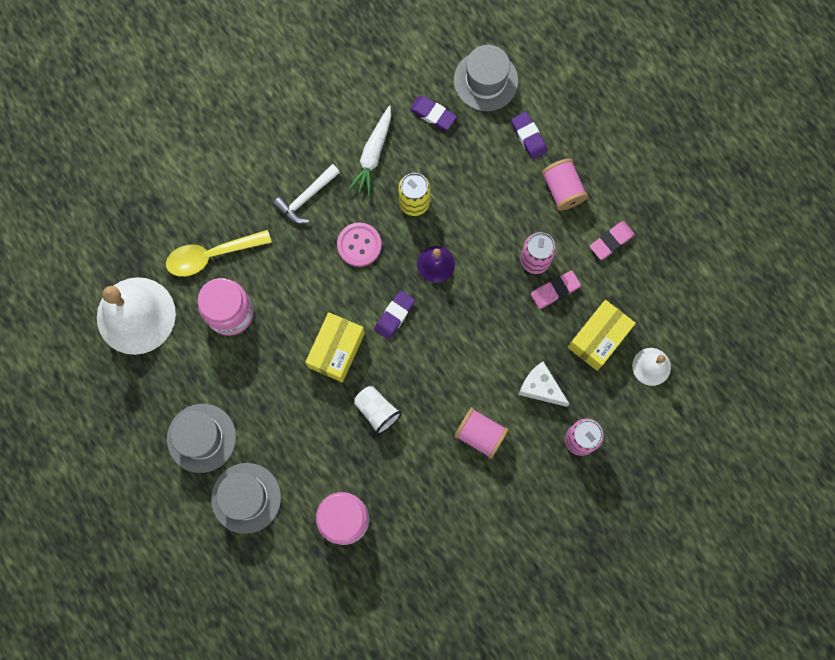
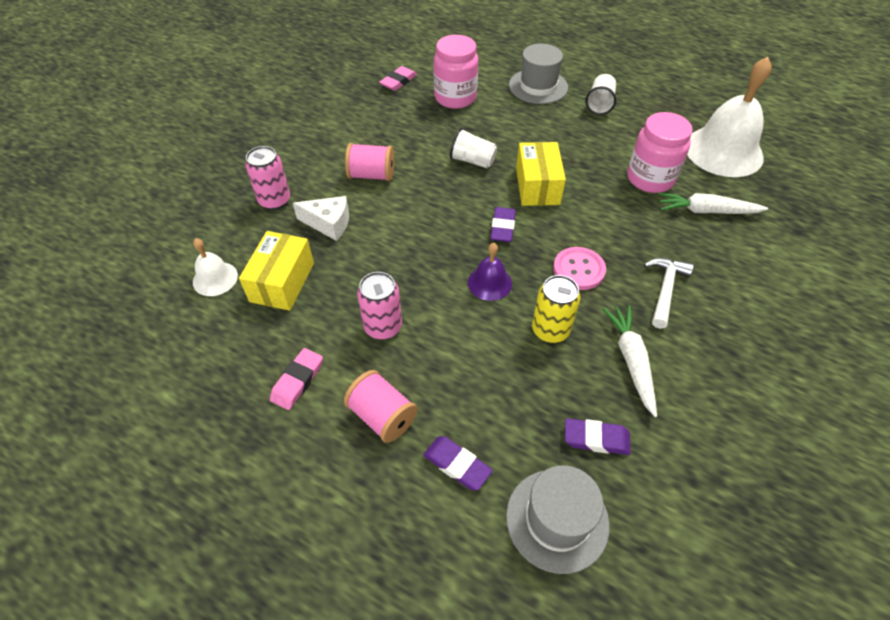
camera: 155 degrees right, 25 degrees down
(201, 438) = (600, 104): grey hat -> white cup
(211, 255) = (706, 211): yellow spoon -> white carrot
(555, 290) = (347, 307): pink eraser -> pink eraser (398, 82)

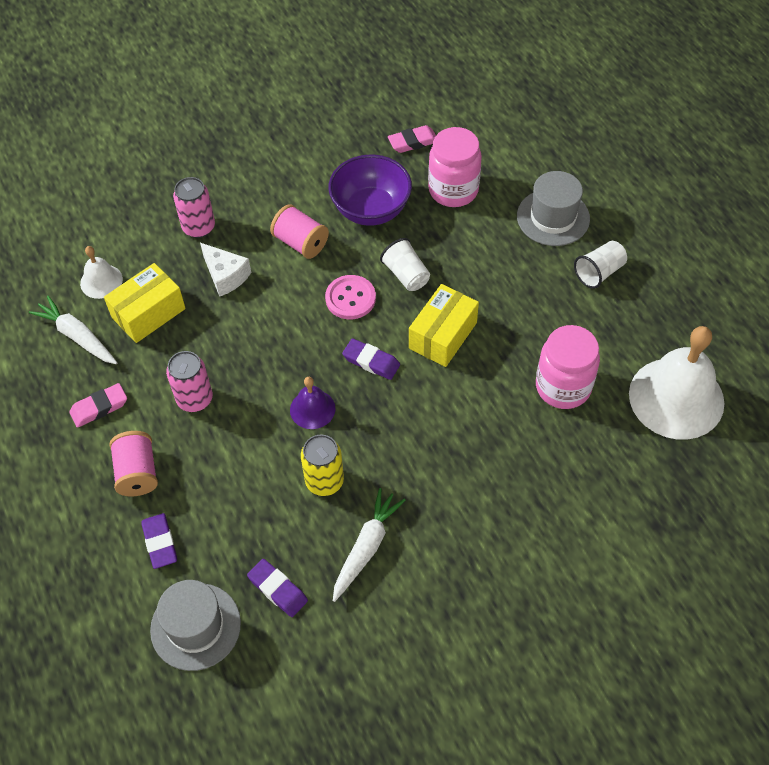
camera: 35 degrees right, 5 degrees up
(406, 132) = (371, 210): none -> purple bowl
(503, 227) = (371, 362): purple eraser -> purple eraser turned 75 degrees clockwise
(579, 270) = (401, 441): pink button -> pink button (350, 298)
(665, 290) = (460, 504): white hammer -> none
(706, 211) = (584, 452): white carrot -> white carrot (77, 336)

